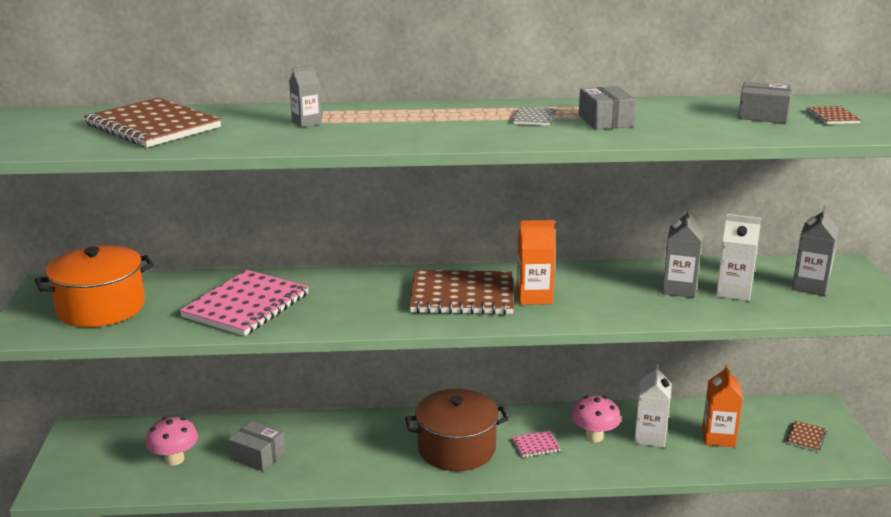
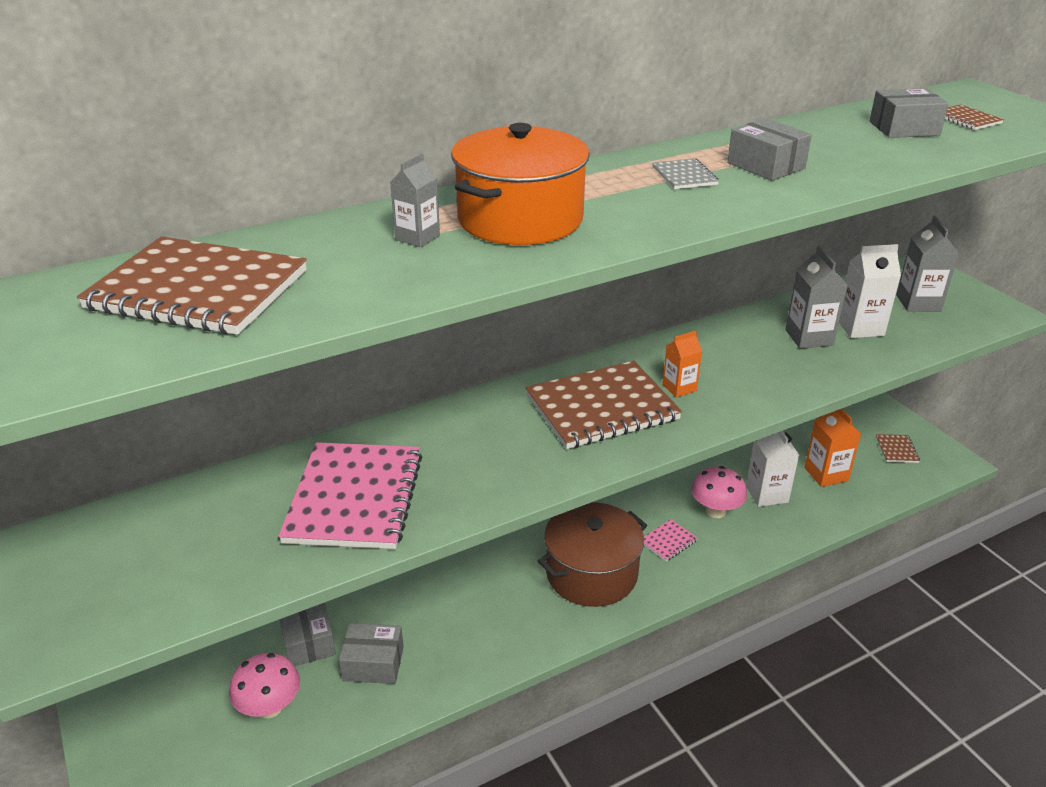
camera: 25 degrees left, 10 degrees up
(101, 308) = (148, 563): orange pot -> orange pot (520, 219)
(225, 431) = (308, 642): none -> grey box
(534, 297) = (679, 388): orange carton -> orange carton, size x0.64

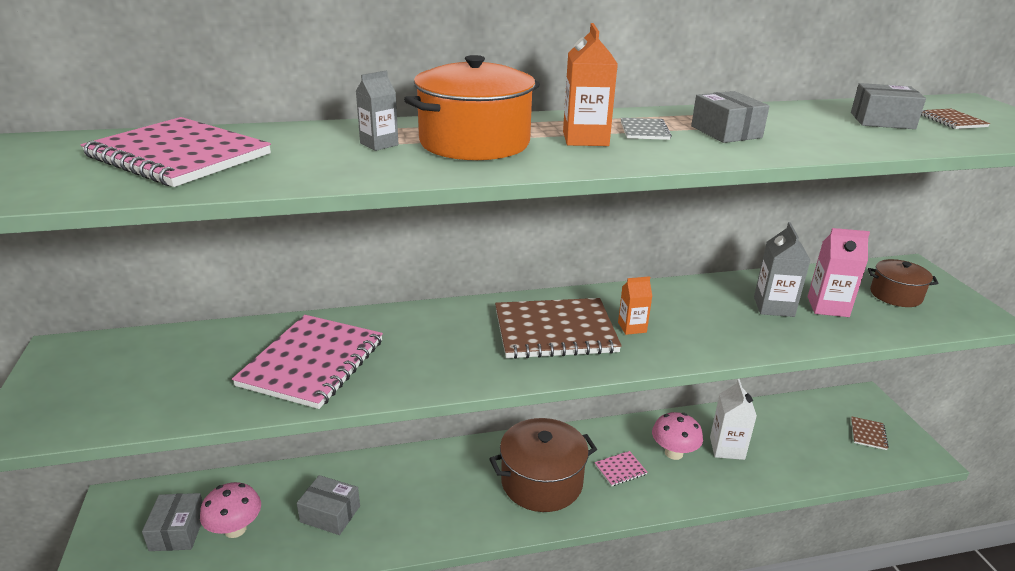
camera: 15 degrees right, 5 degrees down
(198, 290) = (178, 155): brown notebook -> pink notebook
(308, 642) = (289, 484): grey box -> grey box (177, 531)
(826, 474) = (790, 442): orange carton -> orange carton (585, 139)
(860, 328) = (828, 307): white carton -> pink carton
(918, 303) = (895, 295): grey carton -> brown pot

